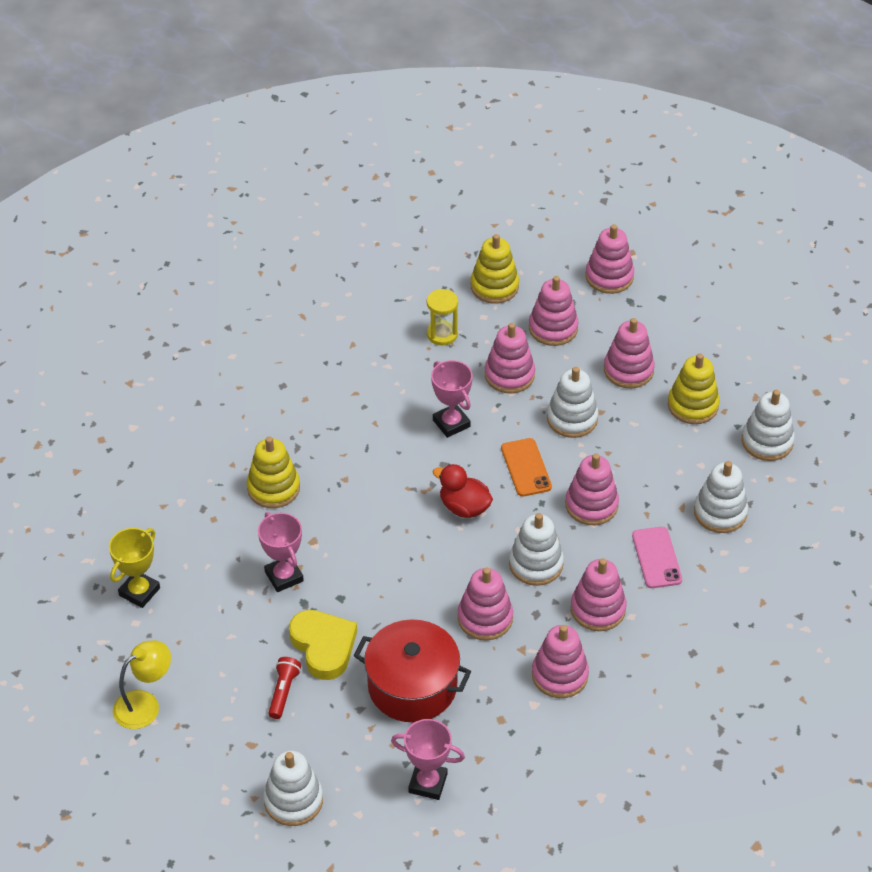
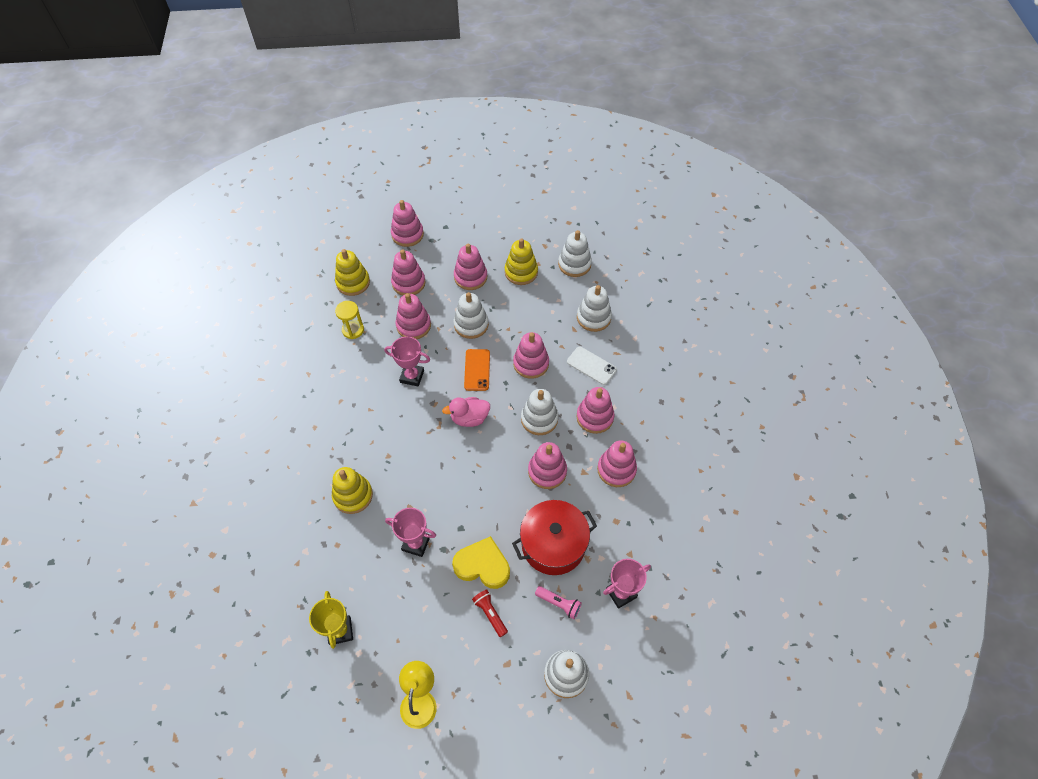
camera: 45 degrees left, 10 degrees up
(356, 739) = (559, 603): none -> pink flashlight
(464, 507) = (469, 418): red duck -> pink duck
(526, 467) = (477, 370): orange phone -> orange phone turned 60 degrees clockwise
(656, 558) = (591, 366): pink phone -> white phone

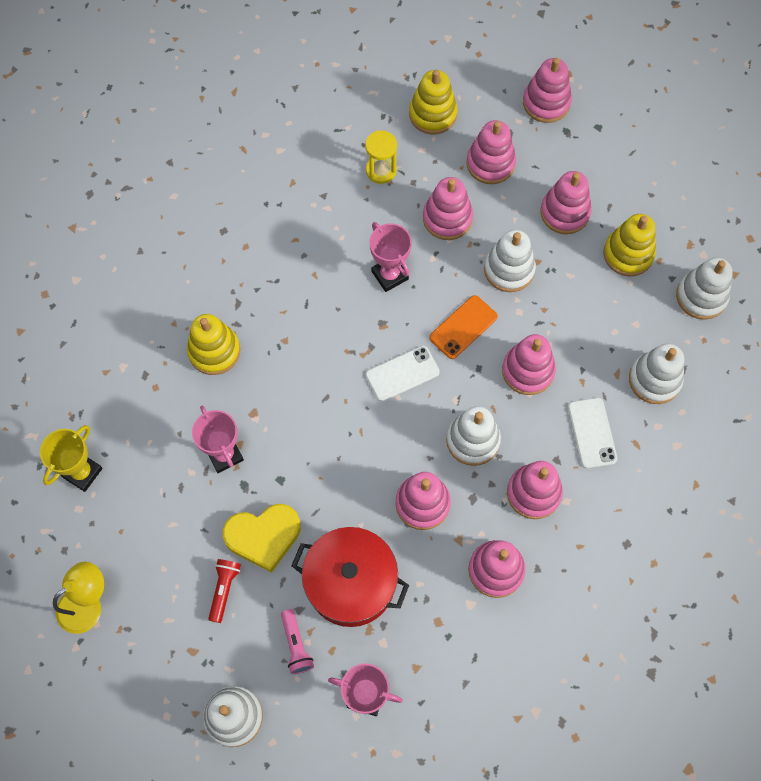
camera: 45 degrees right, 10 degrees up
(469, 418) = (402, 373): pink duck -> white phone
(482, 565) = (263, 537): yellow heart -> yellow heart turned 105 degrees clockwise

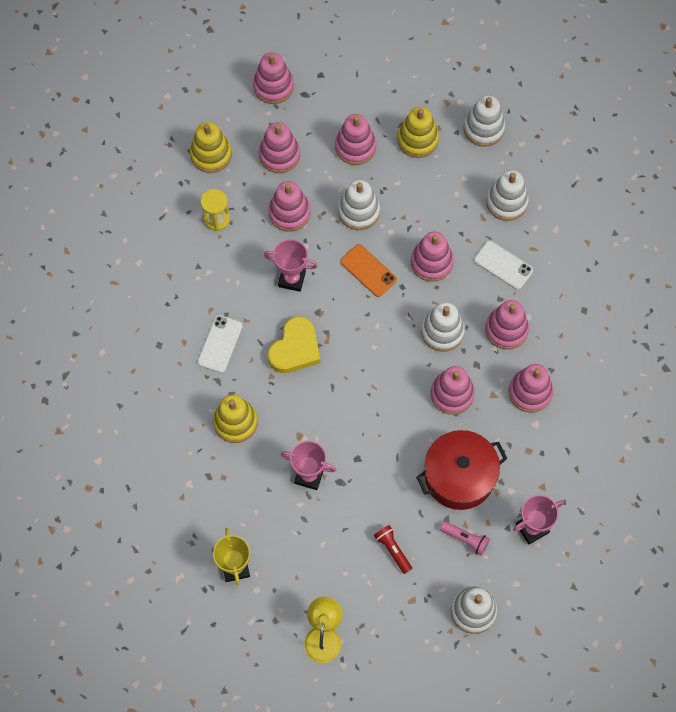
camera: 45 degrees left, 0 degrees up
(263, 537) = (383, 499): yellow heart -> yellow heart (295, 349)
(402, 373) = (361, 331): white phone -> white phone (220, 344)
(463, 327) = (368, 270): orange phone -> orange phone turned 45 degrees counterclockwise

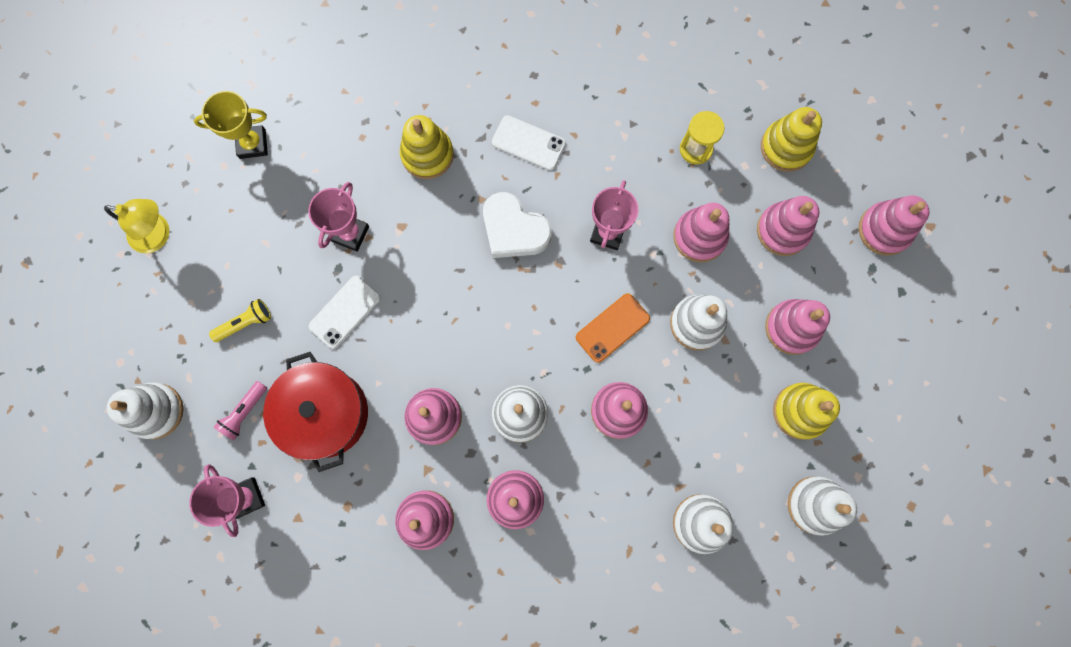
camera: 95 degrees right, 10 degrees up
(295, 349) = (514, 230): yellow heart -> white heart
(393, 550) = (245, 323): red flashlight -> yellow flashlight
(503, 265) = (607, 506): white phone -> white phone (345, 312)

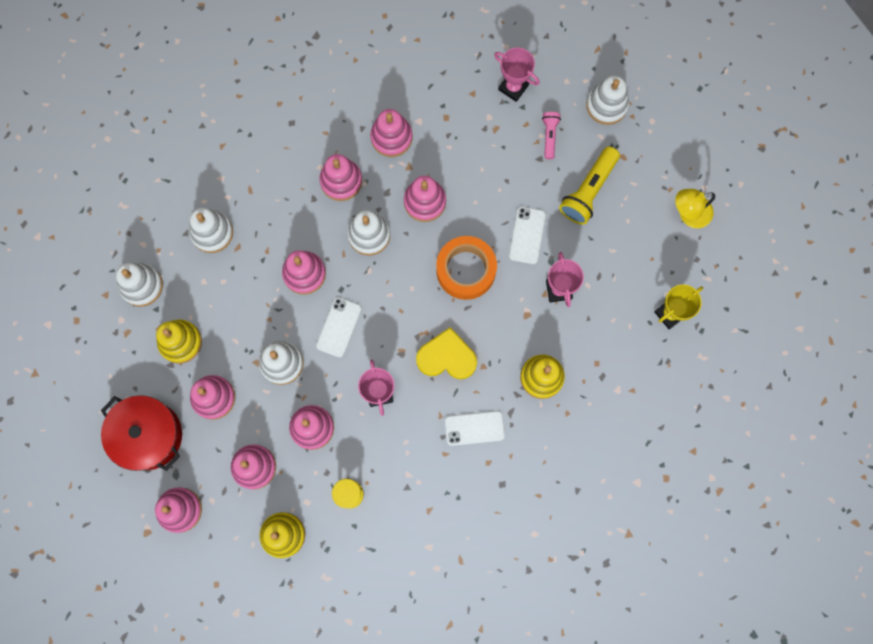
camera: 150 degrees right, 0 degrees up
(245, 323) = (588, 190): yellow flashlight -> yellow flashlight, size x1.77
(325, 413) = (497, 164): red pot -> red pot (148, 435)
(436, 311) = (466, 270): none -> orange tape
(514, 230) = (447, 357): white heart -> yellow heart
(612, 328) = (339, 327): orange phone -> white phone

